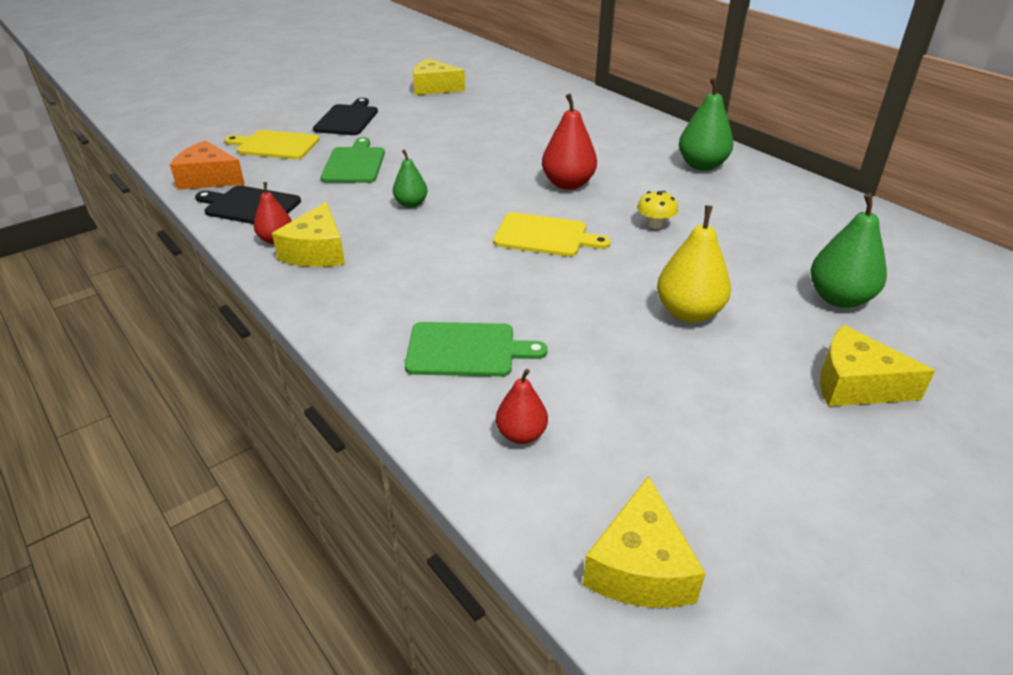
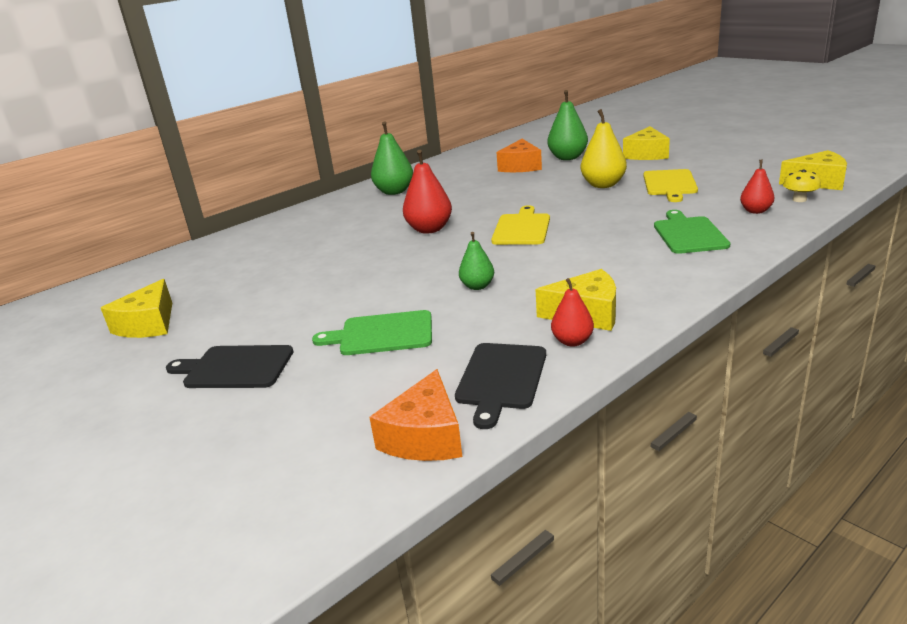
camera: 90 degrees left, 10 degrees down
(275, 145) = (314, 407): yellow cutting board -> yellow cutting board (669, 184)
(655, 224) = (493, 199): yellow mushroom -> yellow mushroom (799, 199)
(794, 253) = (520, 166): none -> orange cheese

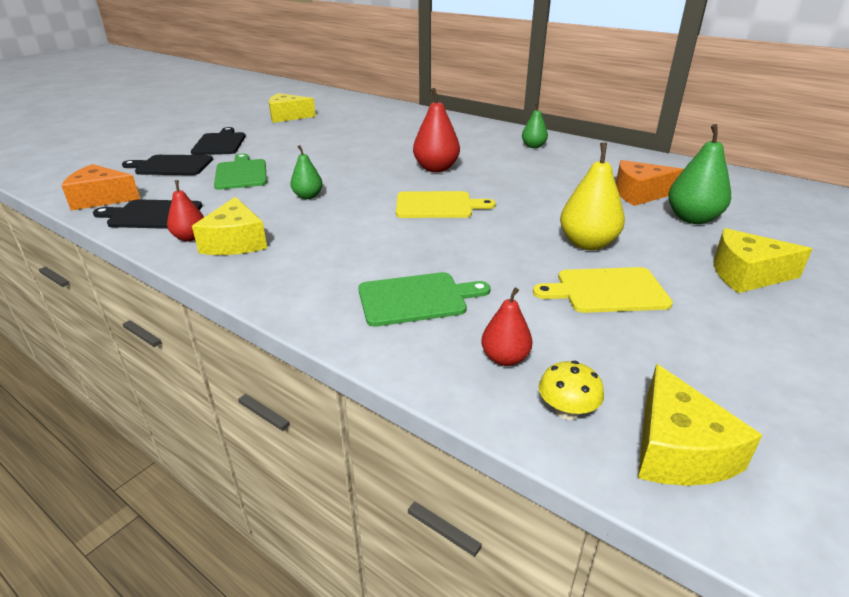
camera: 75 degrees right, 5 degrees up
(313, 396) = (171, 166): none -> black cutting board
(394, 191) = (533, 146): green pear -> green pear, size x0.60

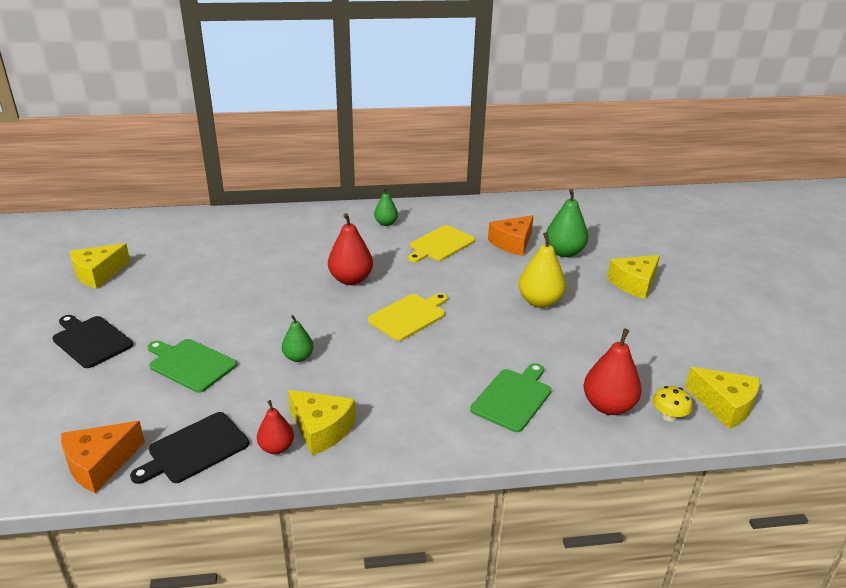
camera: 45 degrees left, 0 degrees up
(171, 166) = (94, 391): black cutting board -> none
(505, 358) = (608, 406): red pear -> red pear, size x1.65
(607, 290) = (592, 332): yellow cutting board -> yellow cutting board (440, 244)

